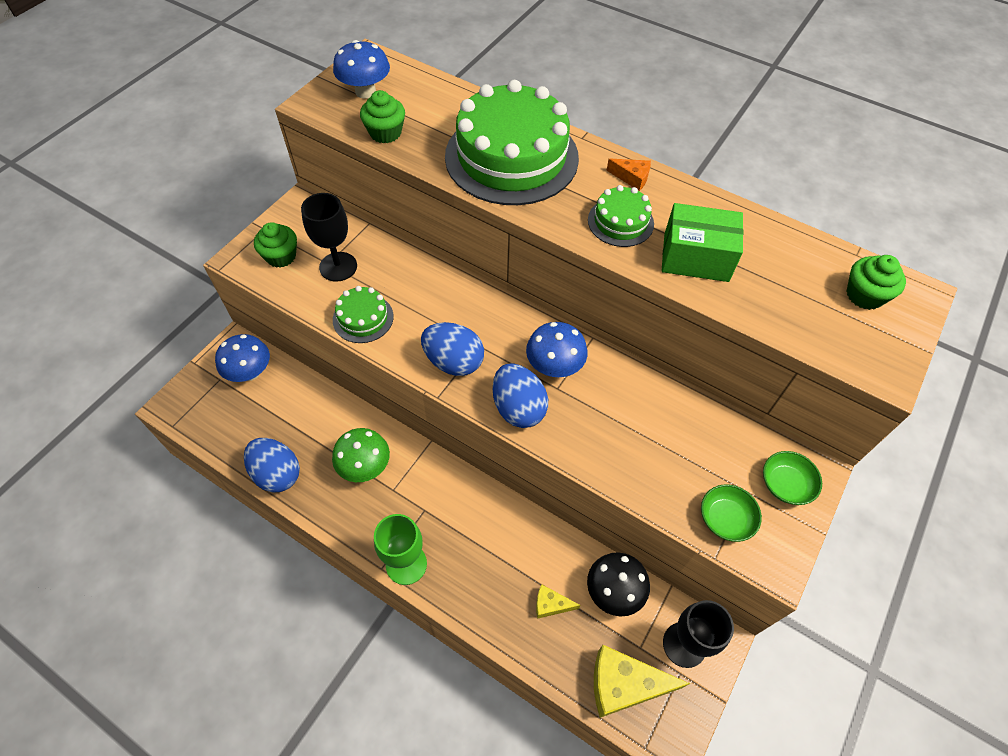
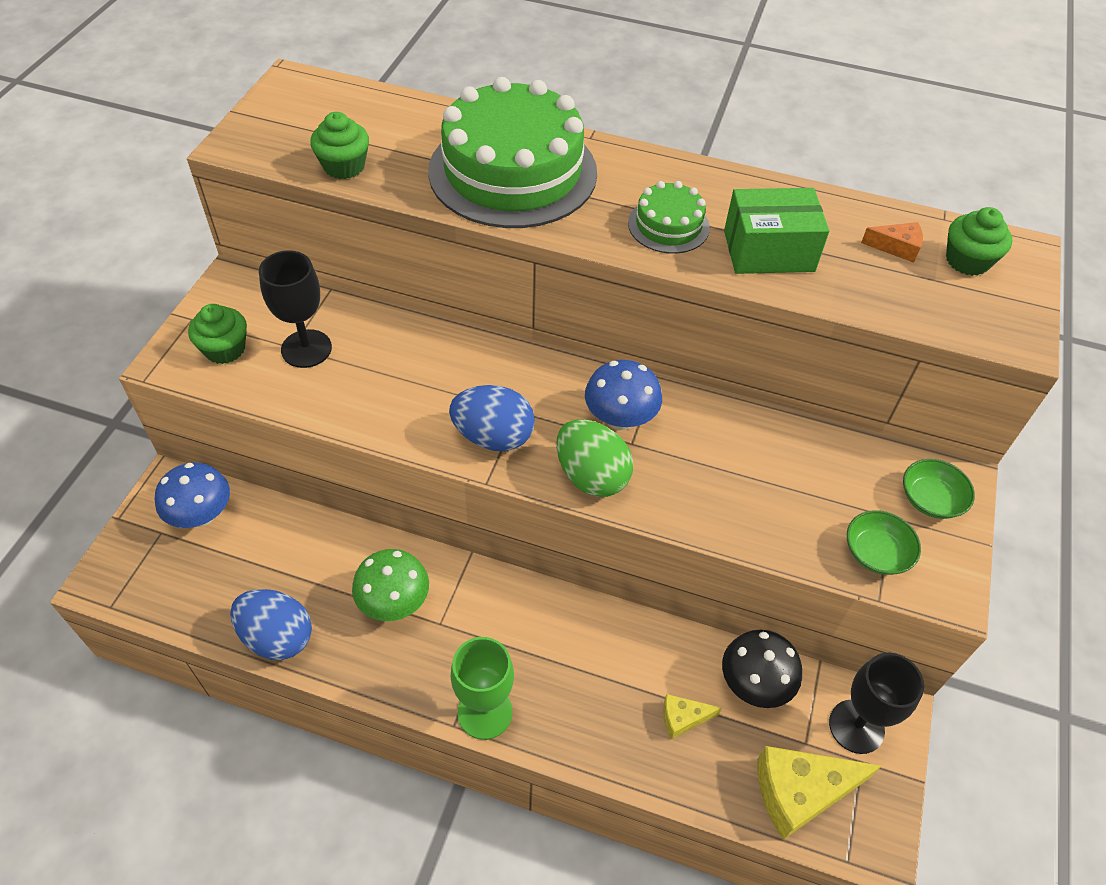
camera: 15 degrees left, 5 degrees down
(363, 318) = (359, 406): green cake -> none
(365, 92) = (301, 121): blue mushroom -> none
(518, 408) = (591, 476): blue egg -> green egg
(632, 178) = (665, 174): orange cheese -> orange cheese (896, 247)

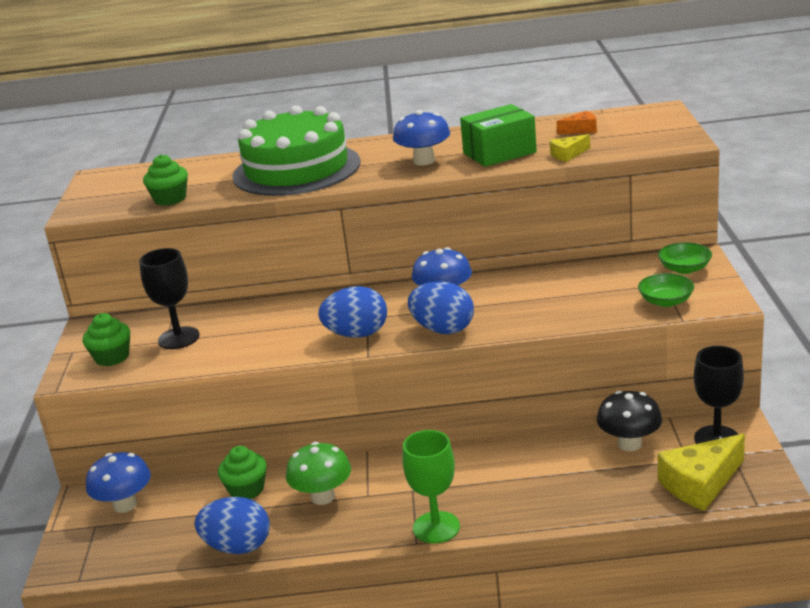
camera: 15 degrees left, 25 degrees down
(591, 476) = (443, 329): green egg -> blue egg
(668, 225) = (424, 161): green cake -> blue mushroom
(683, 718) = (589, 478): yellow cheese -> yellow cheese (568, 154)
(967, 261) = (630, 123): green cupcake -> green cupcake (246, 489)

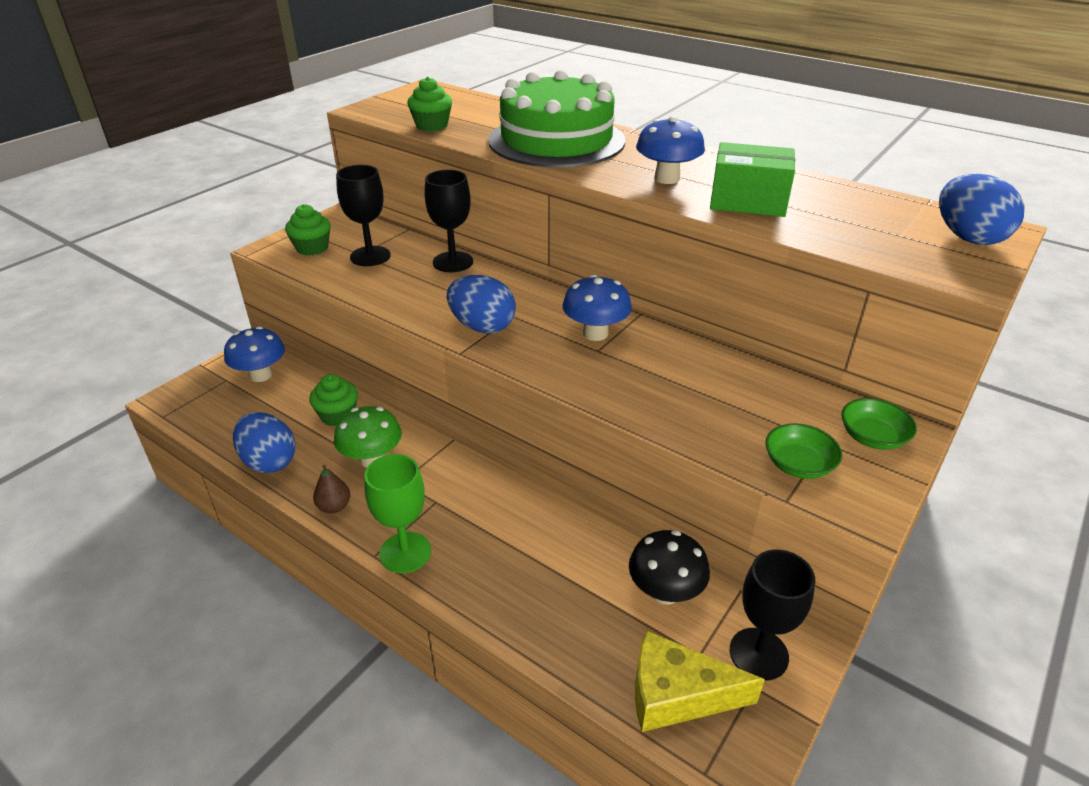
camera: 35 degrees right, 10 degrees up
(259, 309) = (453, 262): none -> black goblet
(340, 538) = (334, 507): none -> brown pear
(443, 329) = (551, 364): blue egg -> blue egg (968, 238)
(568, 154) = (813, 234): yellow cheese -> none
(581, 130) = (871, 213): orange cheese -> none

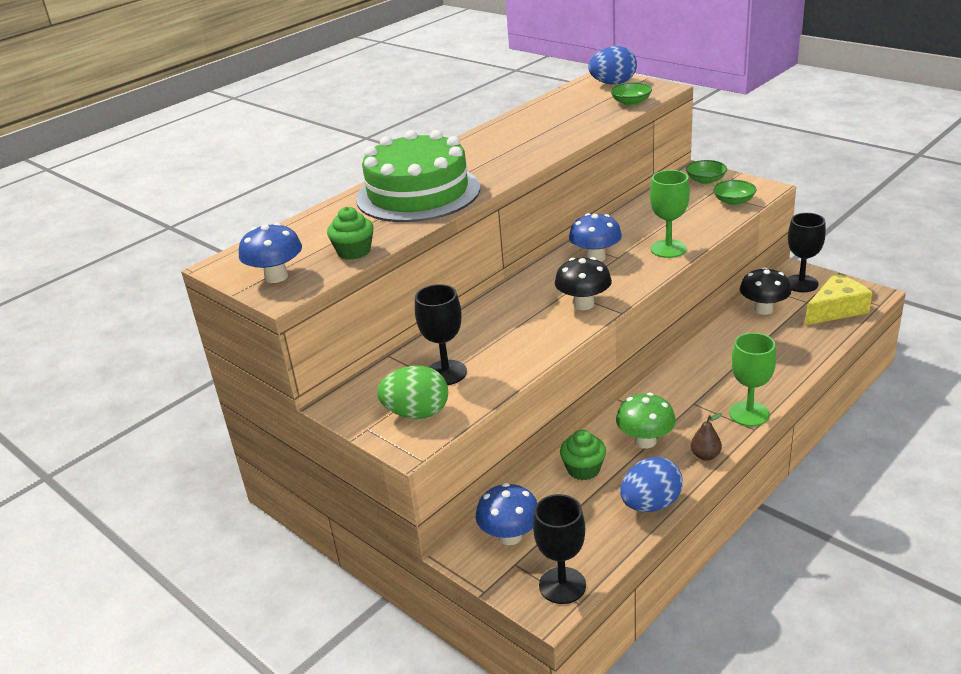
camera: 80 degrees left, 5 degrees down
(312, 248) = (417, 413): green cupcake -> green egg
(453, 262) = (469, 324): black goblet -> black goblet (562, 585)
(482, 326) = (583, 304): blue egg -> black mushroom
(622, 391) = (668, 249): none -> green goblet
(667, 179) = (512, 154): blue mushroom -> blue mushroom (276, 277)
(677, 695) = (836, 310): yellow cheese -> yellow cheese turned 135 degrees counterclockwise
(748, 201) = (556, 131): green box -> none
(887, 252) = (631, 102): none -> green bowl

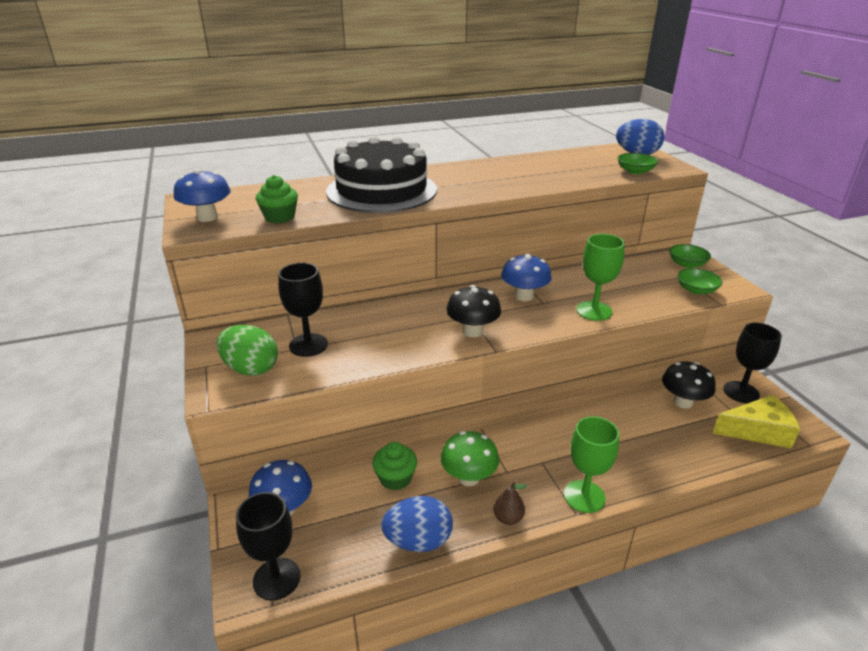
camera: 25 degrees right, 0 degrees up
(418, 193) = (381, 190): green cake -> black cake

